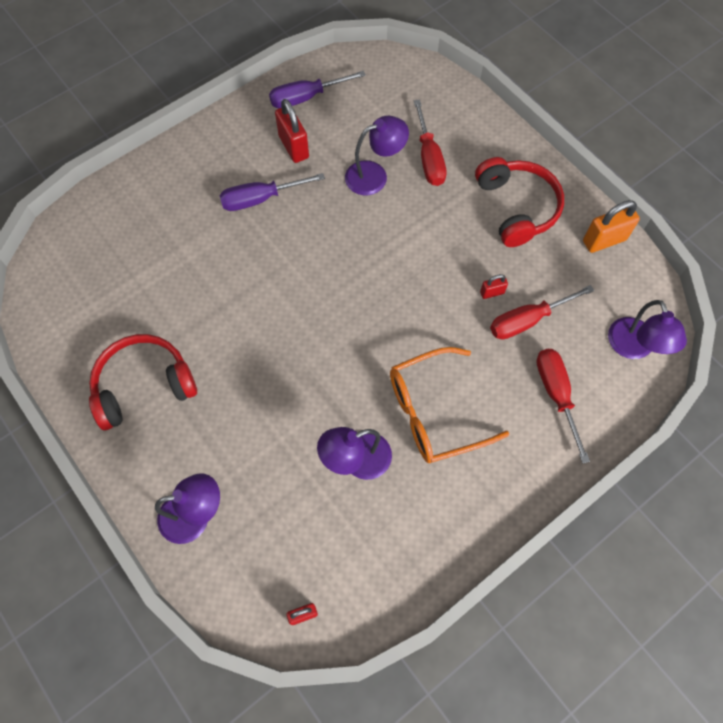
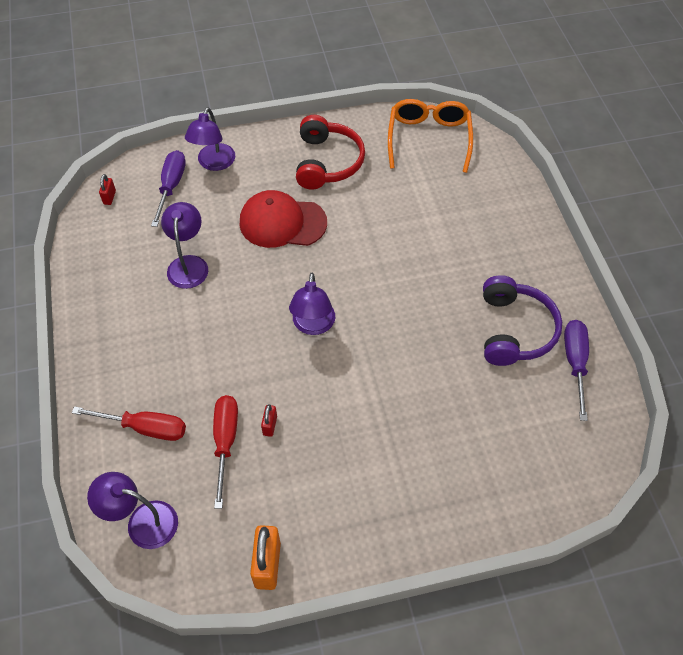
camera: 115 degrees right, 10 degrees down
(255, 392) = (282, 222): none -> red cap
(260, 199) = (463, 284): purple screwdriver -> purple screwdriver (171, 186)
(294, 147) = (514, 330): red padlock -> purple headphones
(374, 175) = (450, 384): purple lamp -> purple lamp (313, 325)
(429, 158) = (450, 442): red screwdriver -> none
(434, 412) = (191, 330): orange glasses -> orange glasses (429, 139)
(516, 208) = (350, 497): red headphones -> none

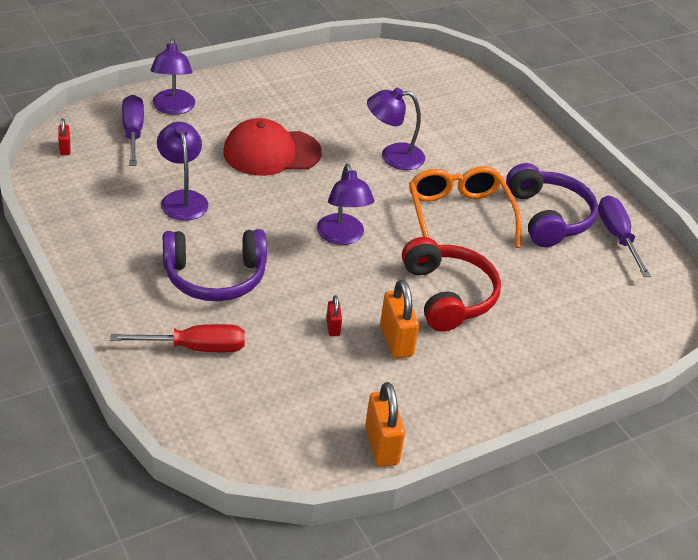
camera: 20 degrees left, 15 degrees down
(142, 522) = (228, 430): purple lamp -> purple lamp (393, 156)
(187, 353) = (215, 276): none -> purple headphones
(225, 441) = (290, 347): red screwdriver -> none
(321, 450) = (396, 341): none -> orange padlock
(327, 162) = (297, 97): red headphones -> red headphones (447, 295)
(429, 139) = (396, 69): orange glasses -> orange glasses (459, 215)

